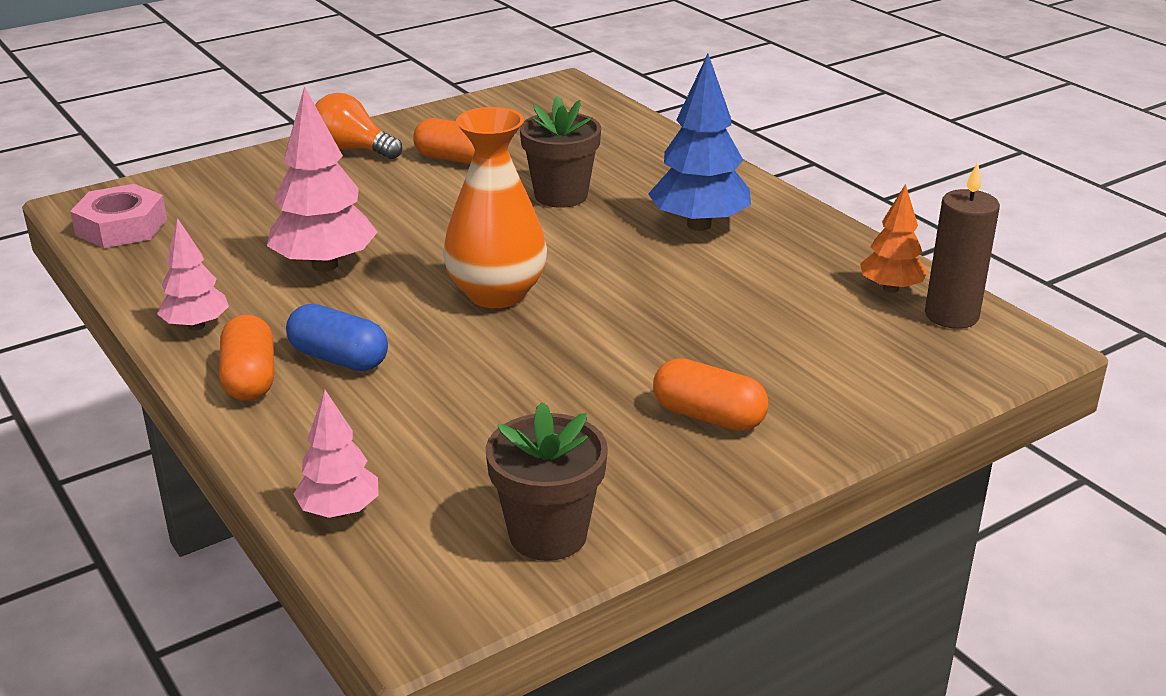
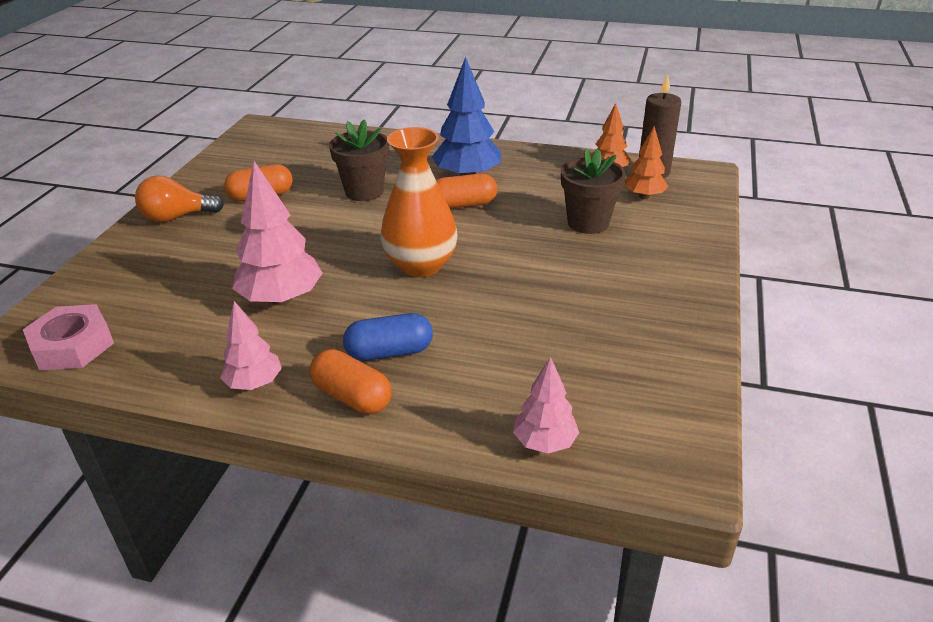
camera: 40 degrees left, 5 degrees up
(548, 535) = (668, 383): brown flower pot -> brown flower pot (588, 223)
(708, 417) = (636, 276): orange capsule -> orange capsule (463, 205)
(884, 337) = (644, 196): none -> orange tree

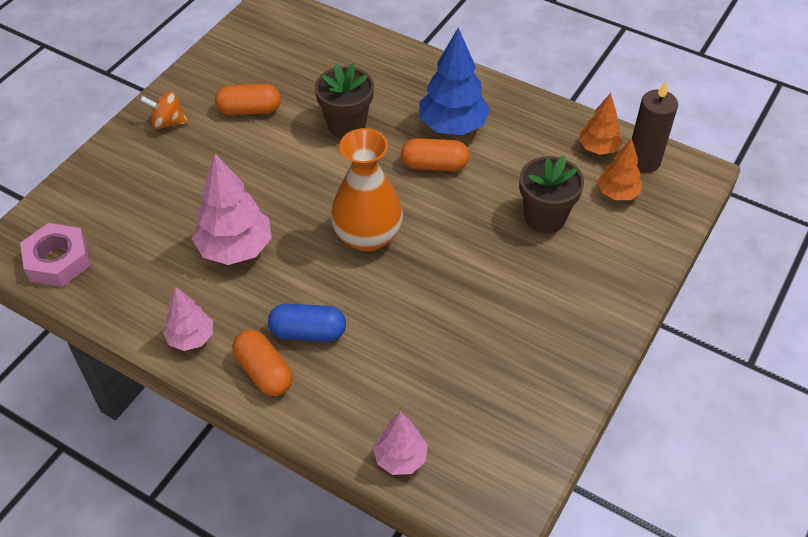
camera: 15 degrees right, 15 degrees up
(176, 217) = (168, 123): orange light bulb -> orange spinning top

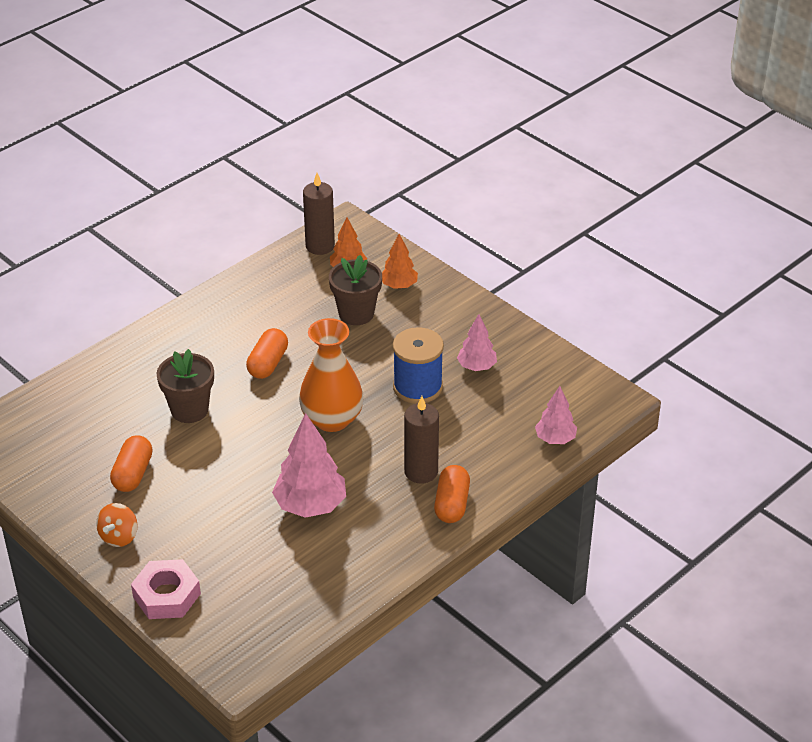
camera: 75 degrees left, 10 degrees down
(58, 260) = (272, 634): pink nut -> pink nut (167, 595)
(191, 338) = (400, 546): pink tree -> pink tree (476, 367)
(264, 372) = (451, 504): orange capsule -> orange capsule turned 60 degrees counterclockwise
(308, 332) = (421, 472): blue capsule -> brown candle
(444, 300) = (417, 387): none -> blue spool
(452, 126) = (225, 343): blue tree -> none
(598, 148) = (294, 266): orange tree -> orange tree (399, 286)

